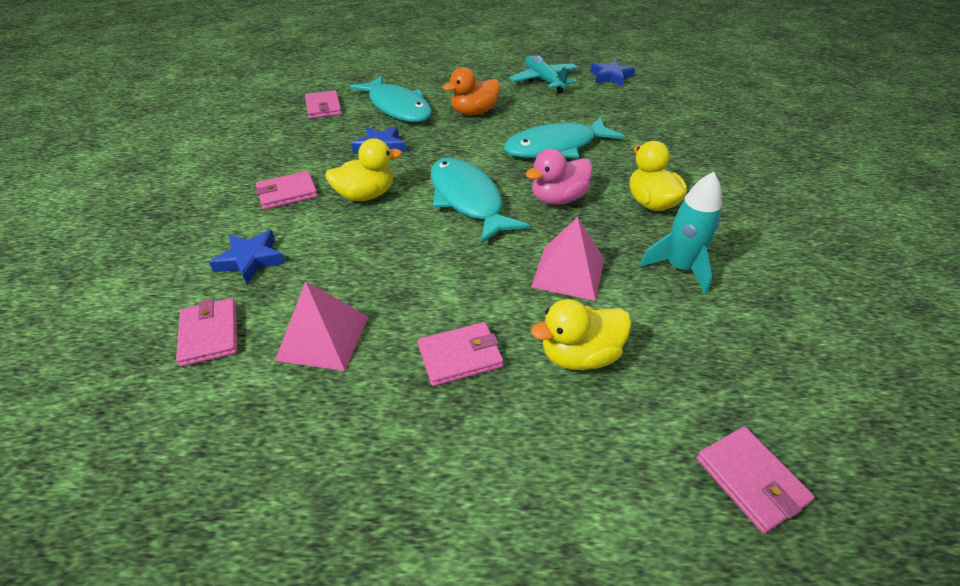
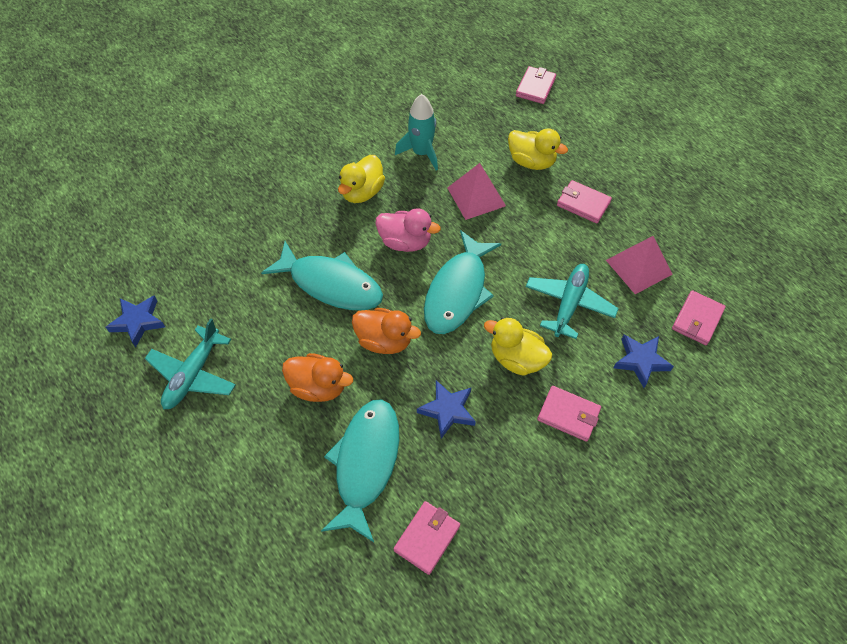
camera: 130 degrees left, 15 degrees up
(364, 255) = (569, 304): none -> turquoise plane
(472, 148) = (384, 340): none -> orange duck

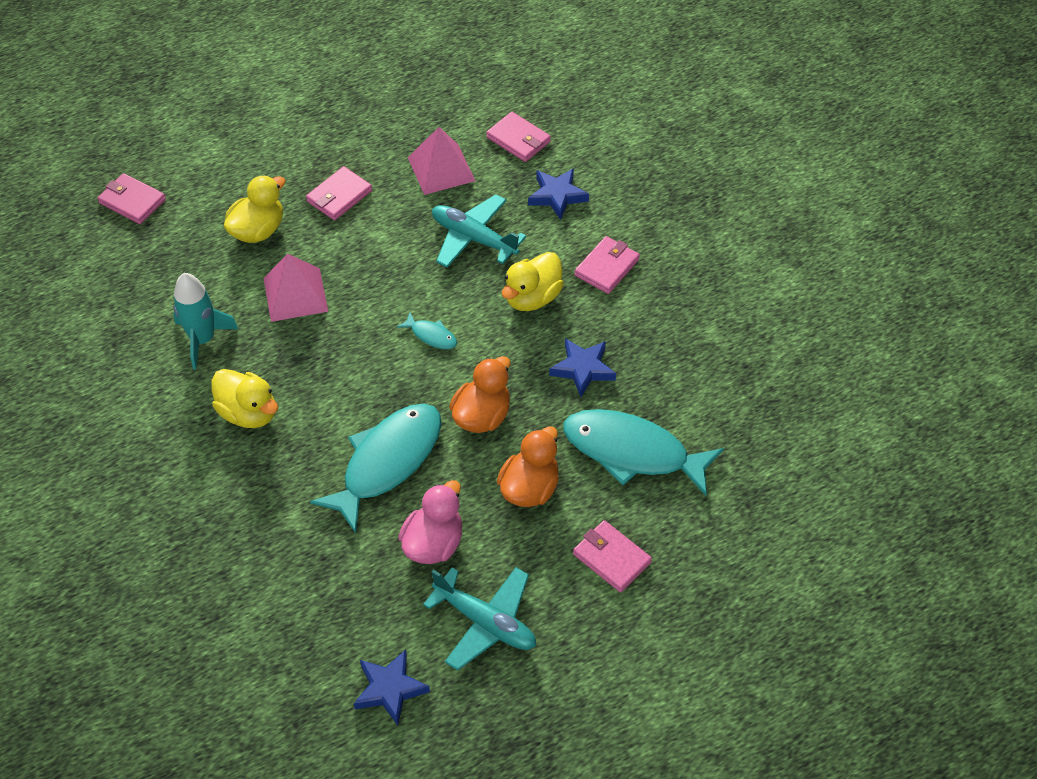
camera: 80 degrees left, 5 degrees down
(405, 242) = (344, 377): pink duck -> pink duck (433, 543)
(427, 538) = (721, 408): pink wallet -> pink wallet (611, 558)
(458, 291) = (431, 335): turquoise fish -> turquoise fish, size x0.42

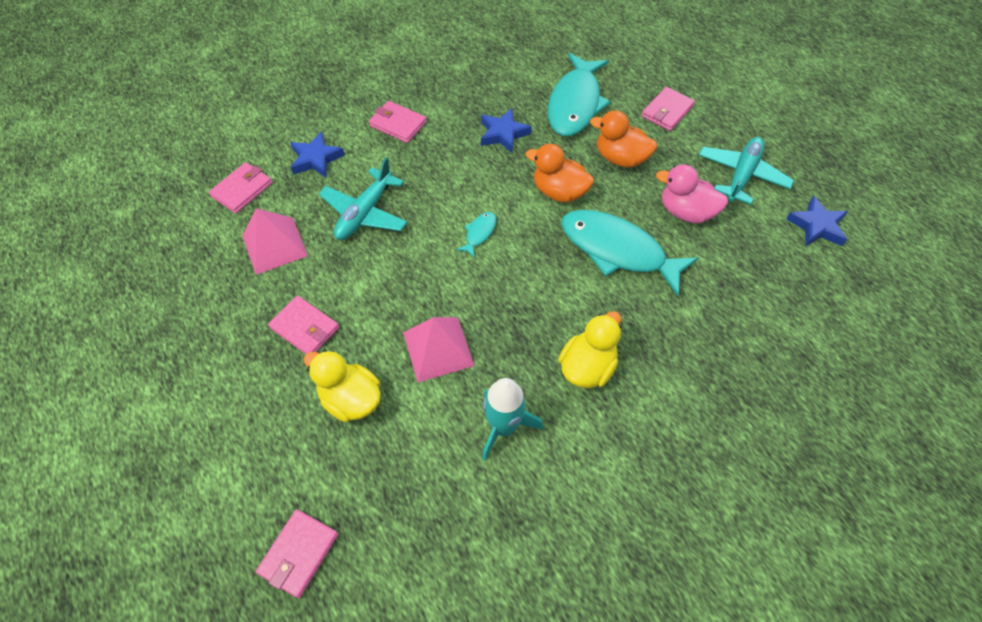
camera: 95 degrees left, 5 degrees up
(532, 297) = (432, 168): yellow duck -> none

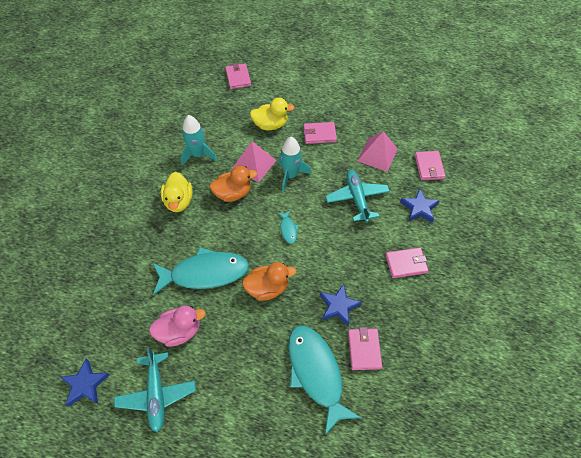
camera: 140 degrees right, 0 degrees up
(408, 296) = (290, 175): none -> turquoise rocket
(620, 158) = (249, 344): orange duck -> orange duck (233, 193)
(667, 111) = (245, 420): pink wallet -> pink wallet (364, 349)

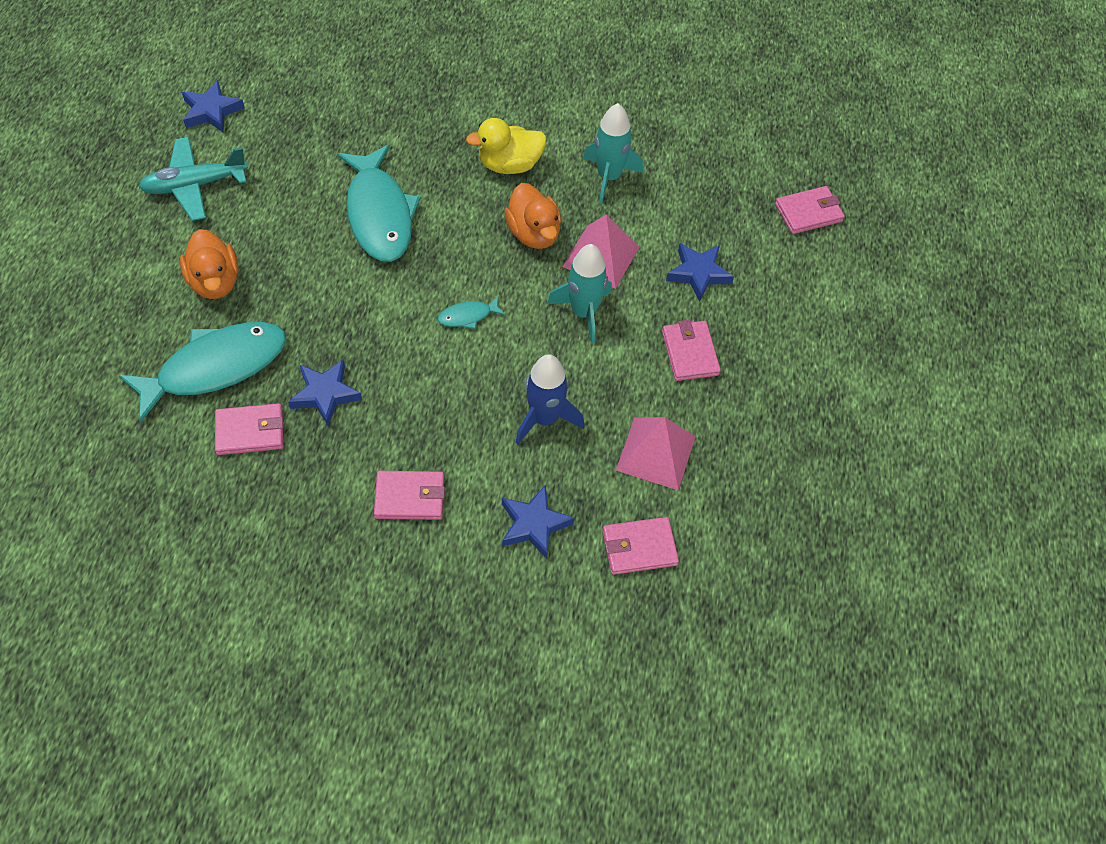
camera: 80 degrees right, 0 degrees up
(180, 331) = (284, 197): pink duck -> none
(267, 288) = (356, 296): orange duck -> orange duck (215, 282)
(270, 125) = (698, 273): yellow duck -> blue star
(357, 198) = (544, 418): turquoise plane -> blue rocket
(406, 264) = (409, 497): pink wallet -> pink wallet turned 75 degrees counterclockwise

